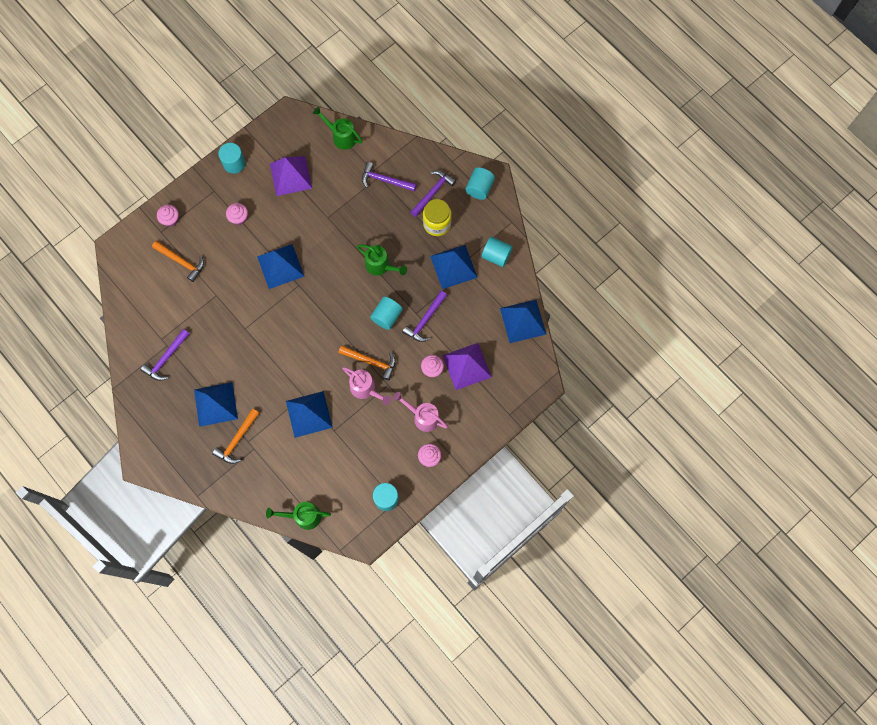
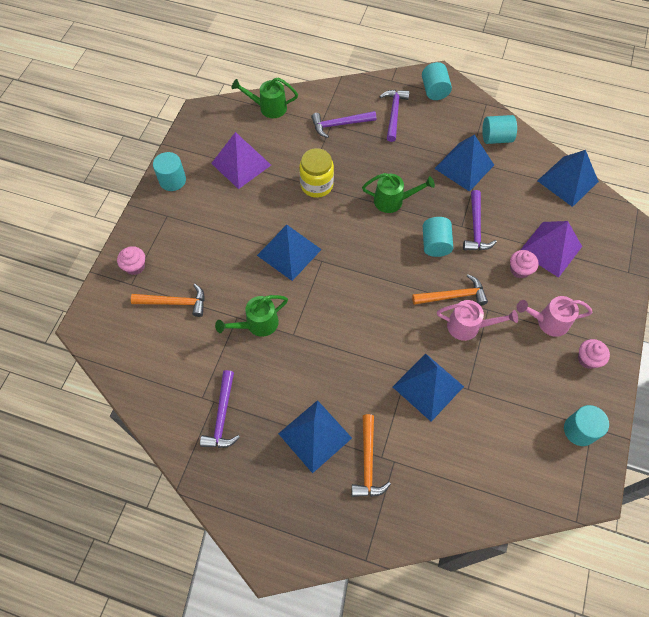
camera: 30 degrees left, 10 degrees down
(239, 218) = (212, 228): pink cupcake -> none
(303, 516) = (506, 507): green watering can -> green watering can (257, 324)
(437, 224) = (418, 138): yellow jar -> yellow jar (316, 185)

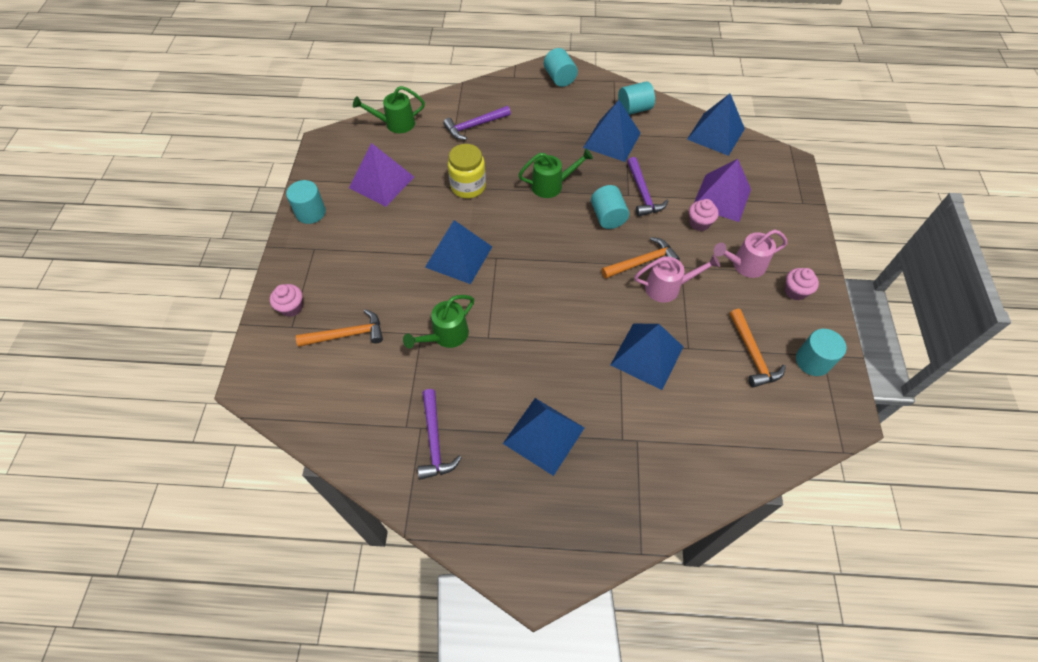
camera: 15 degrees left, 5 degrees down
(368, 462) = (609, 449): orange hammer -> orange hammer (752, 354)
(394, 113) = (526, 106): purple hammer -> none

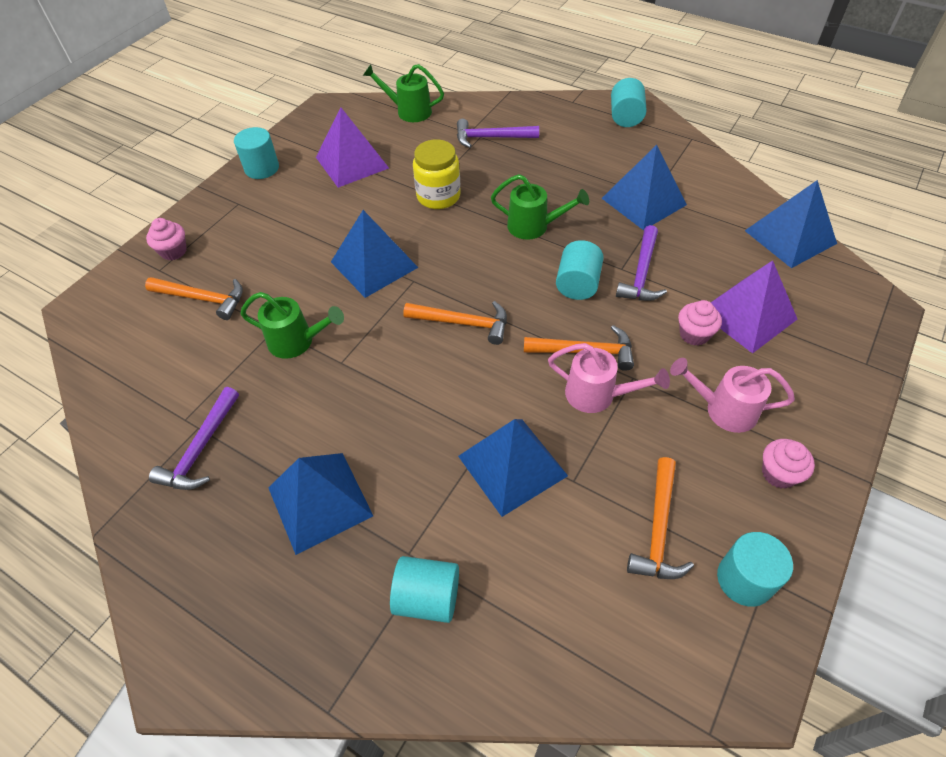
camera: 30 degrees right, 5 degrees down
(445, 336) = (297, 342): green watering can -> green watering can turned 150 degrees counterclockwise
(552, 274) = (463, 323): none -> orange hammer
(634, 109) = (696, 176): turquoise cylinder -> turquoise cylinder (427, 597)

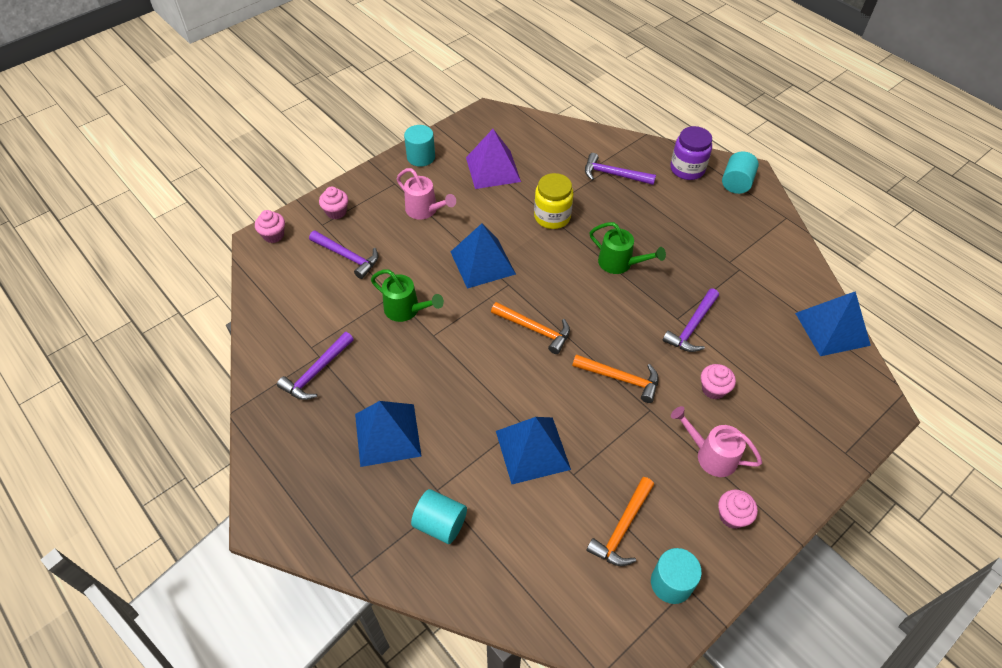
camera: 15 degrees right, 0 degrees up
(98, 297) = (273, 235): none -> pink cupcake
(203, 299) = (347, 257): orange hammer -> purple hammer
(408, 111) = (554, 133): green watering can -> none
(568, 115) = (687, 169): none -> purple jar
(577, 284) = (636, 322): turquoise cylinder -> none
(598, 395) = (617, 416): pink watering can -> pink watering can (425, 210)
(643, 201) = (720, 265): blue pyramid -> none
(747, 315) = (764, 385): purple pyramid -> none

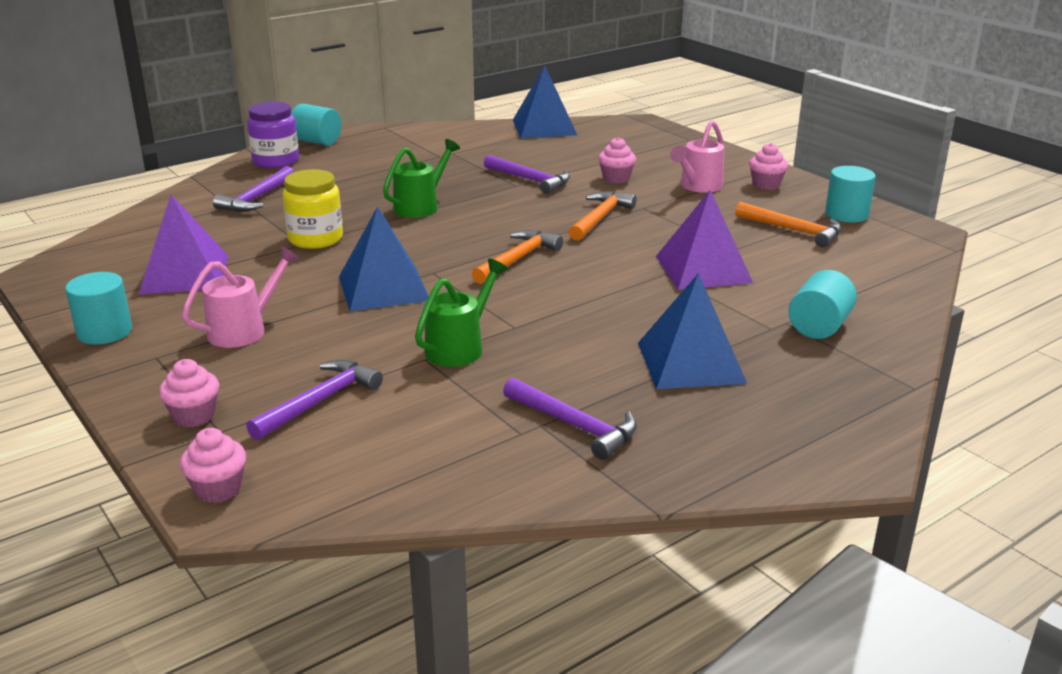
camera: 85 degrees left, 25 degrees down
(532, 450) = (703, 269): blue pyramid -> purple pyramid

